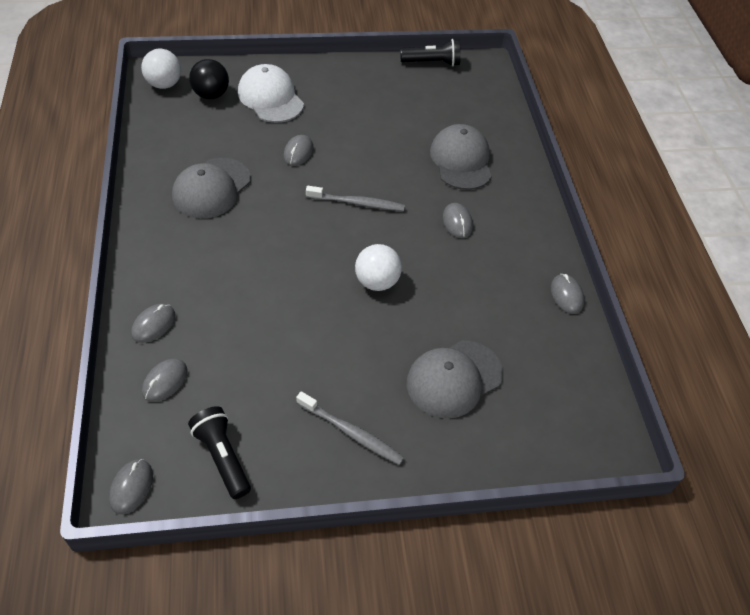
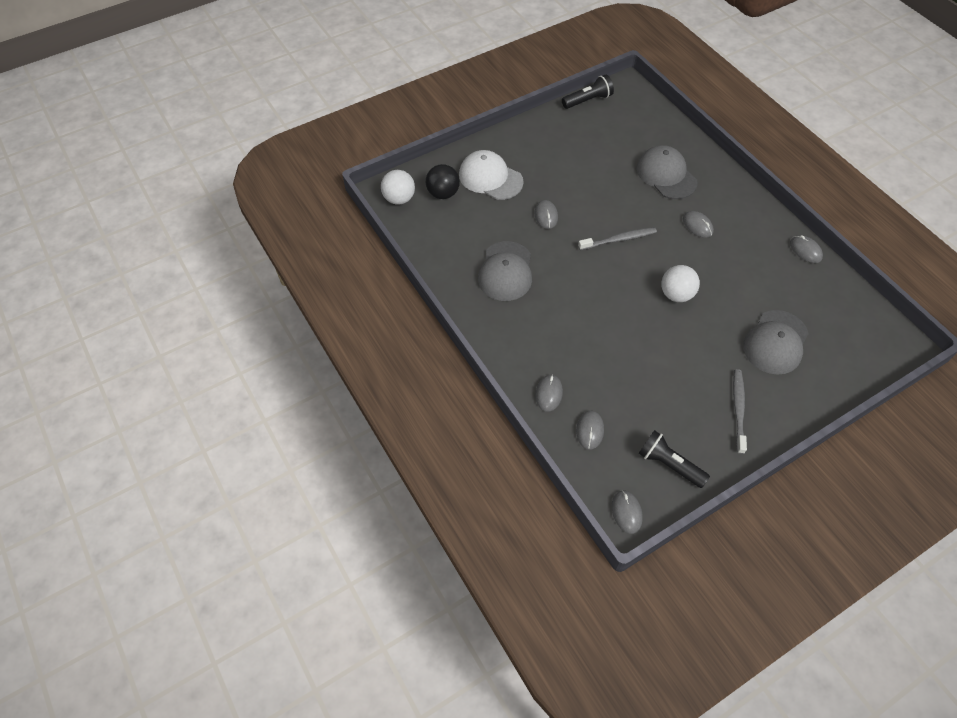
camera: 20 degrees left, 5 degrees up
(351, 433) = (738, 409): grey toothbrush -> grey toothbrush turned 90 degrees counterclockwise

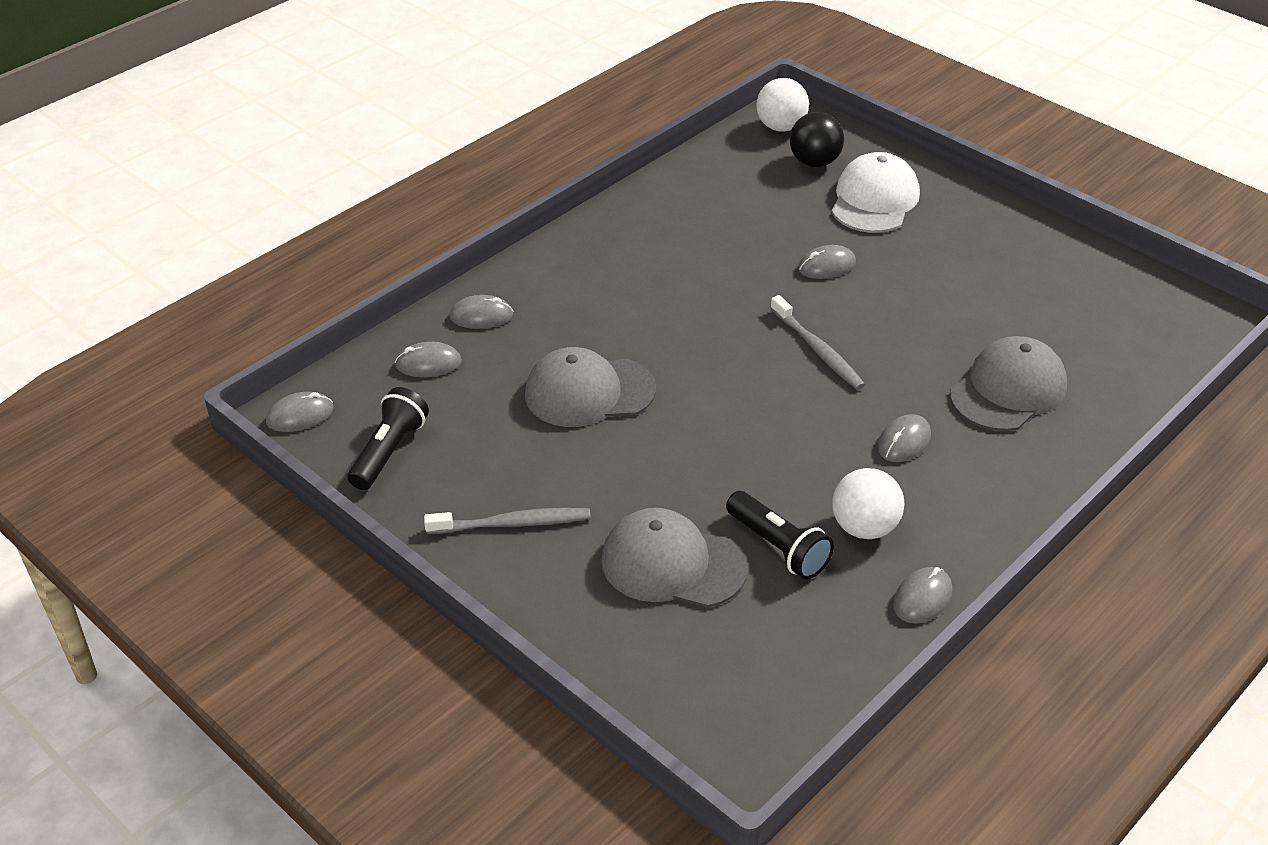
camera: 75 degrees right, 15 degrees down
(505, 271) = (690, 243): grey cap -> grey cap (589, 392)
(588, 100) = (1136, 275): black flashlight -> black flashlight (778, 547)
(676, 294) = (727, 429): white ball -> white ball (864, 527)

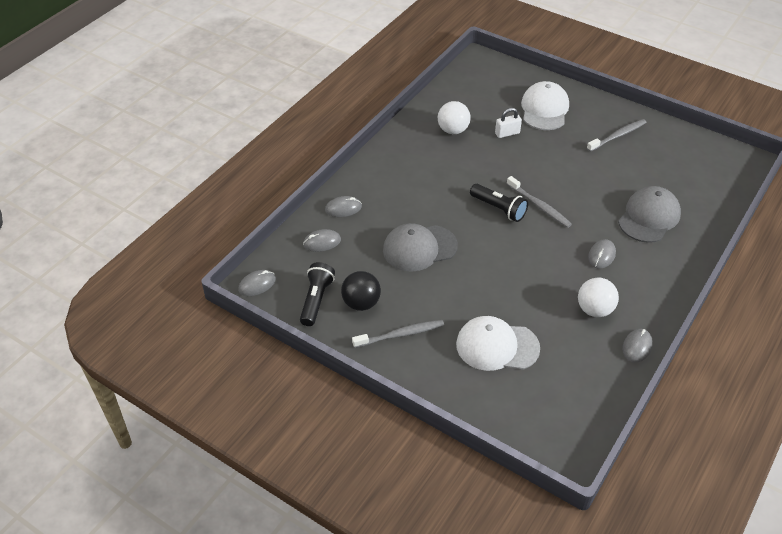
camera: 10 degrees left, 5 degrees up
(672, 564) = (497, 346): grey cap -> white cap
(778, 547) = (551, 328): black flashlight -> black flashlight (499, 209)
(781, 127) = (479, 69): white ball -> white ball (453, 130)
(797, 230) = (507, 133): none -> white padlock
(814, 162) = (504, 89): black ball -> black ball (361, 303)
(826, 266) = (529, 153): grey mouse -> none
(991, 254) = (618, 136): none -> grey toothbrush

